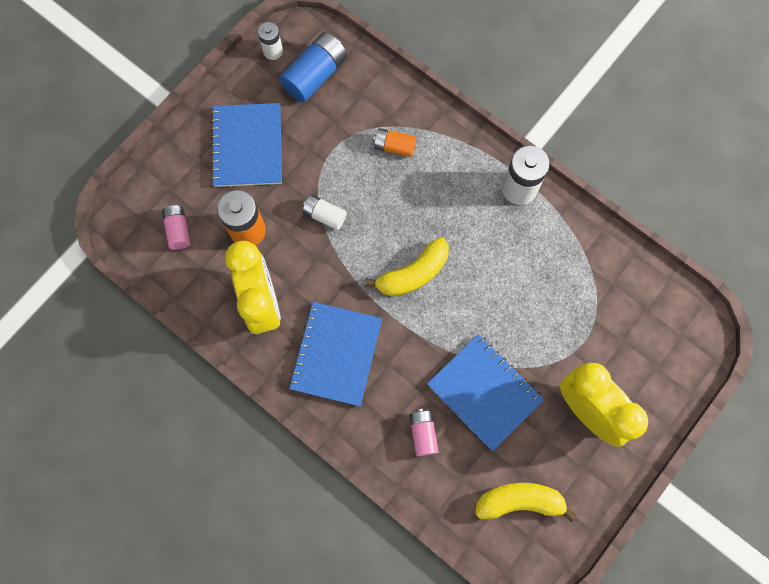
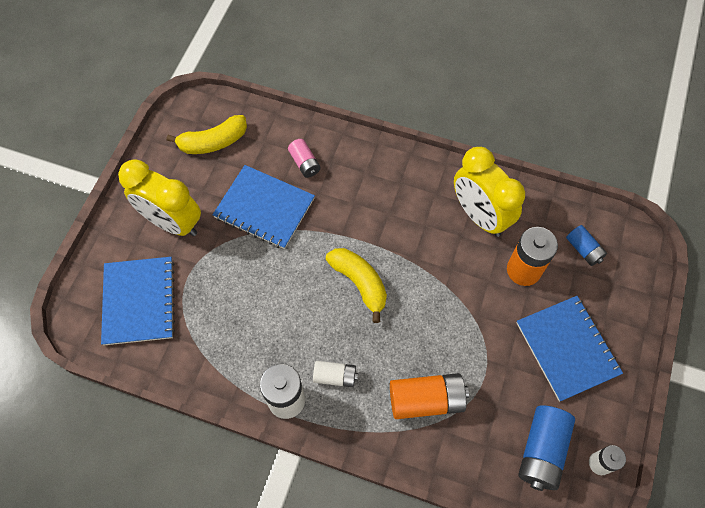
camera: 160 degrees right, 10 degrees down
(178, 230) = (583, 250): pink battery -> blue battery
(324, 215) = (462, 307): white battery -> white battery (335, 376)
(336, 354) = (398, 197): blue notebook -> blue notebook (139, 301)
(394, 146) = (426, 400): orange battery -> orange battery, size x1.70
(413, 273) = (359, 283): yellow banana -> yellow banana turned 105 degrees clockwise

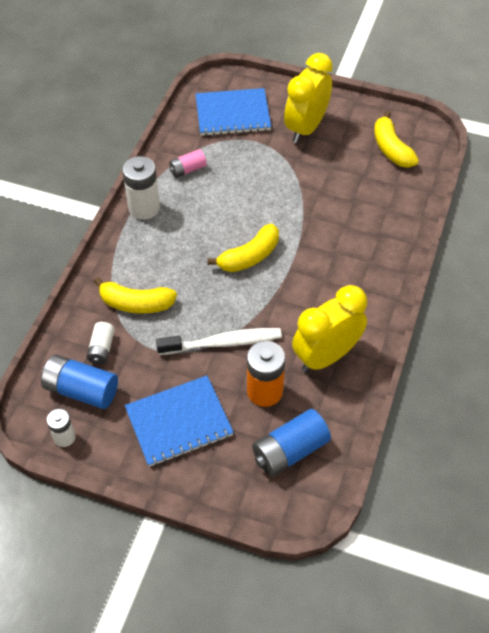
camera: 90 degrees right, 10 degrees down
(264, 208) = (324, 187): blue notebook -> none
(304, 163) = (375, 214): pink battery -> pink battery (187, 169)
(335, 376) = (162, 239): white battery -> white battery (101, 349)
(426, 400) = (136, 303): orange battery -> yellow banana
(471, 308) = (223, 343): none -> white toothbrush
(583, 250) = (289, 451): blue battery -> blue battery, size x1.70

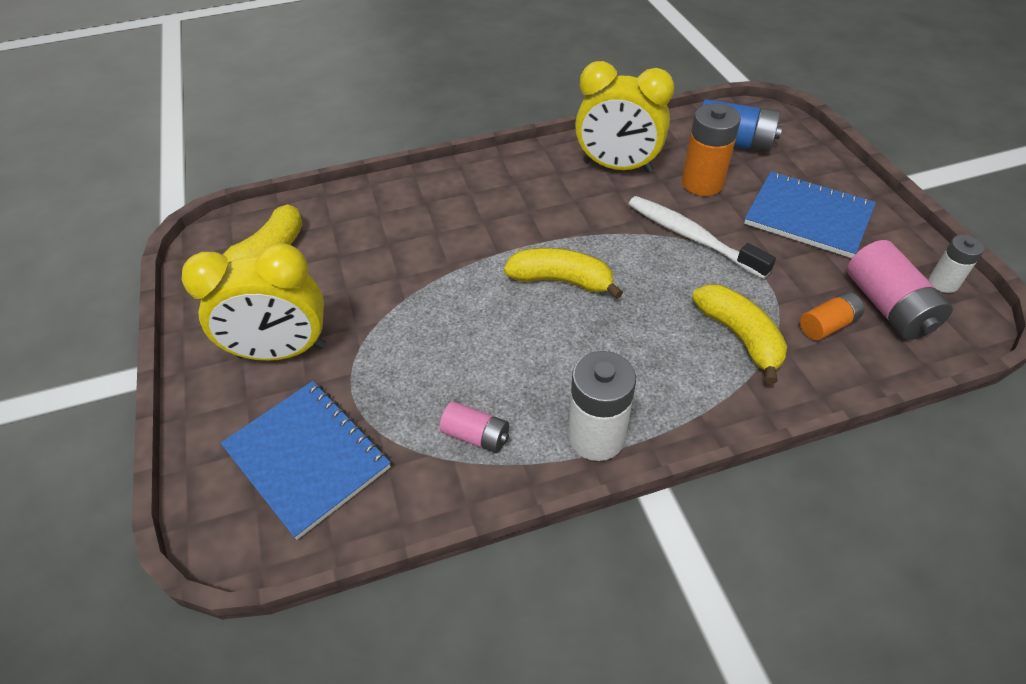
camera: 125 degrees left, 5 degrees down
(81, 390) = (888, 306): blue battery -> pink battery
(101, 349) = (827, 325): white battery -> orange battery

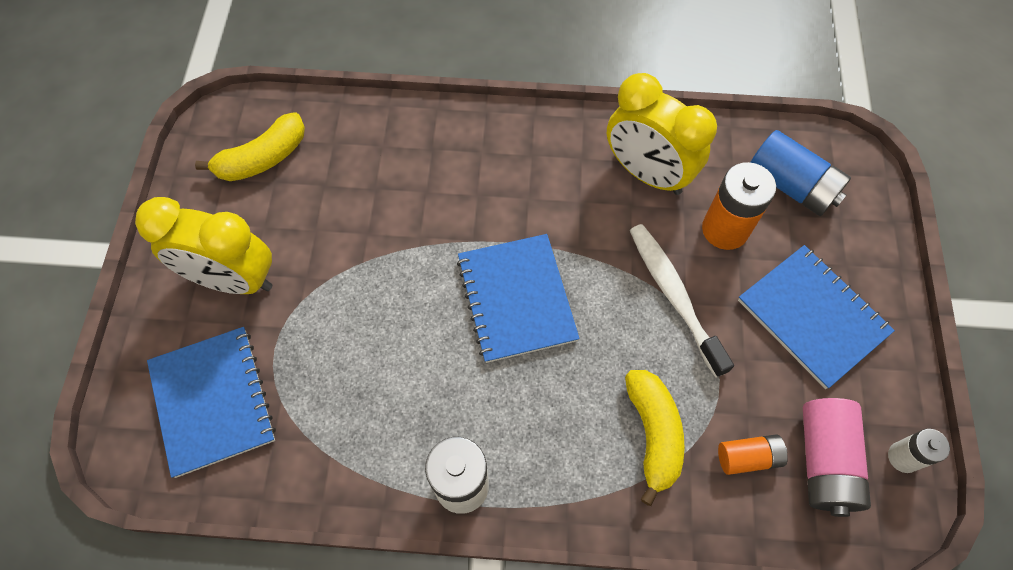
camera: 20 degrees right, 15 degrees up
(476, 436) = (359, 439): pink battery -> none
(561, 281) = (516, 299): yellow banana -> blue notebook

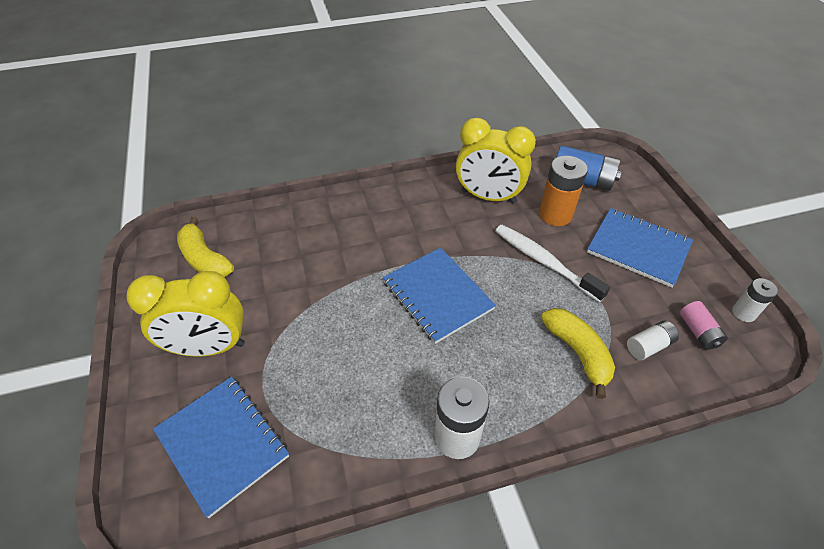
camera: 20 degrees left, 15 degrees down
(263, 158) = (205, 259): yellow banana -> yellow banana turned 105 degrees clockwise
(748, 457) = (649, 346): orange battery -> white battery
(824, 461) = (698, 332): pink battery -> pink battery, size x0.59

